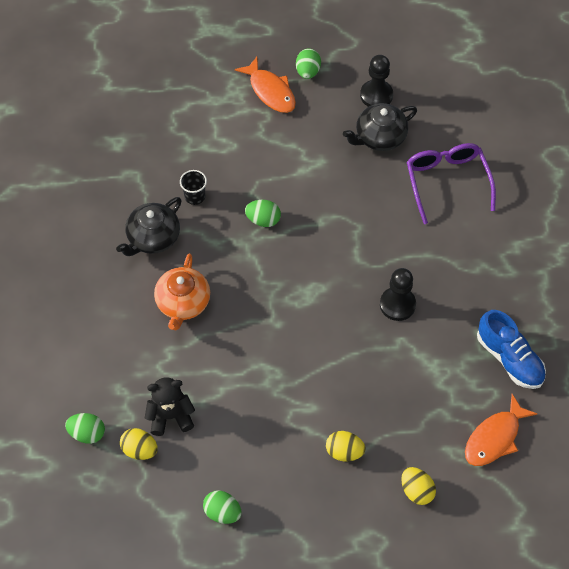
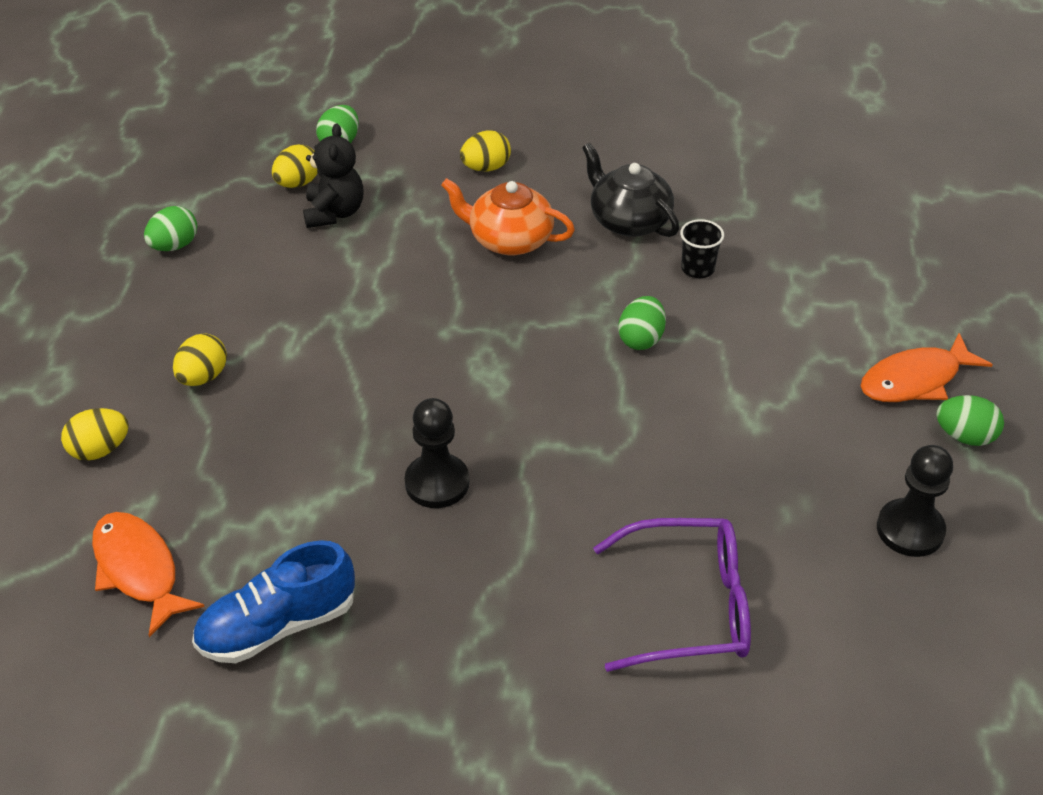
camera: 100 degrees right, 15 degrees down
(106, 330) = (486, 168): none -> yellow egg
(379, 137) = (806, 518): black teapot -> none

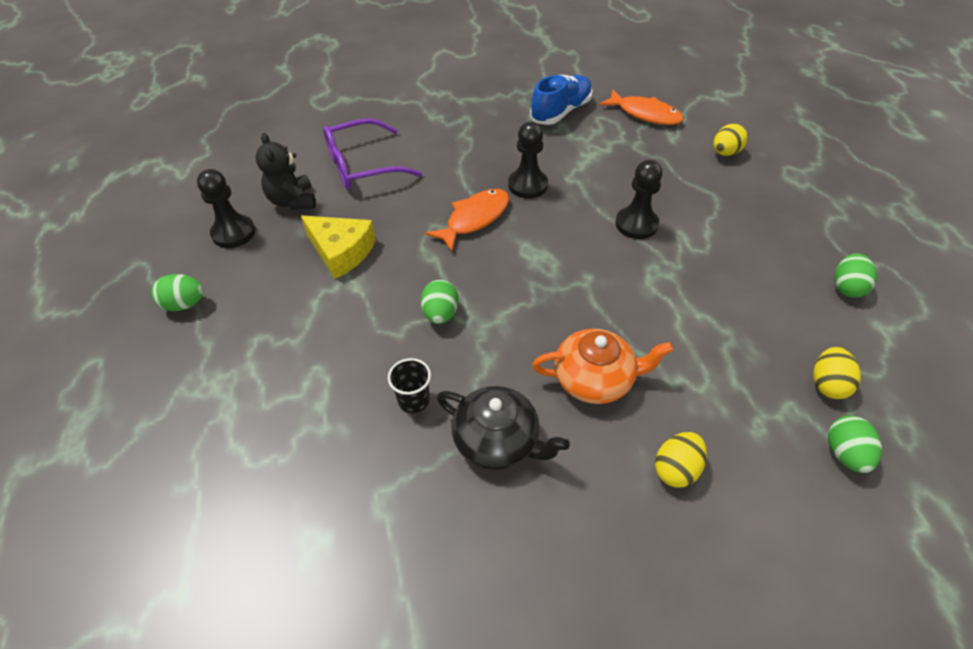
camera: 160 degrees right, 5 degrees up
(203, 377) = (715, 203): yellow egg -> none
(333, 378) = (636, 224): none -> black pawn
(334, 213) = (763, 360): black teddy bear -> black teddy bear (292, 201)
(749, 452) = (341, 252): none -> yellow cheese
(915, 380) = (216, 341): orange fish -> orange fish (474, 219)

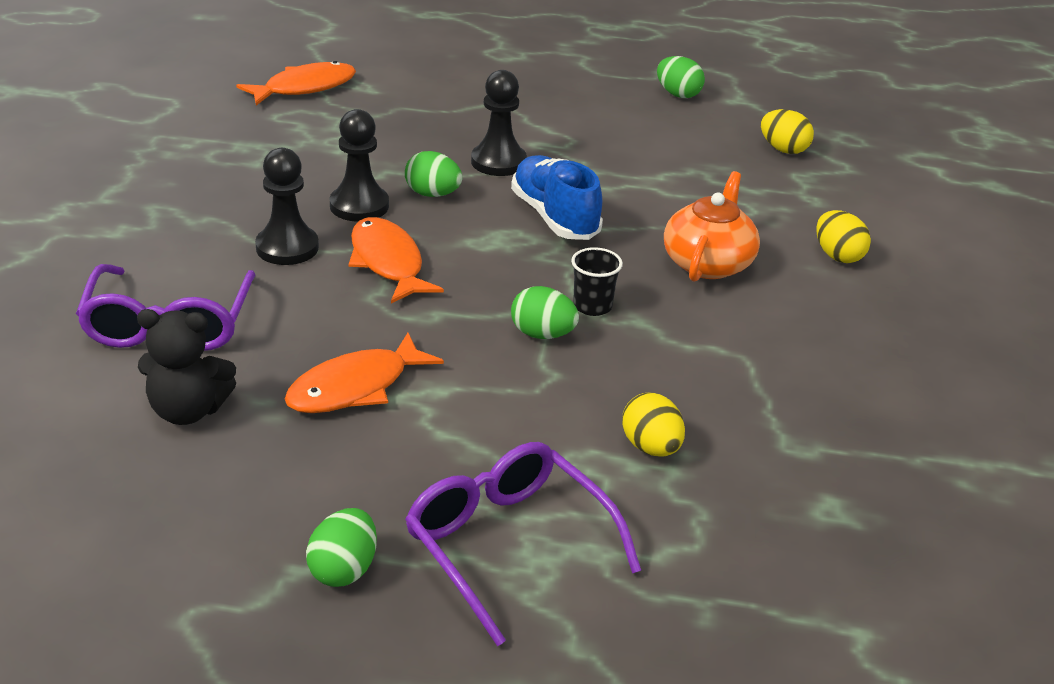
camera: 70 degrees left, 15 degrees down
(222, 366) = (508, 545): none -> purple glasses
(233, 233) = (209, 489): black pawn -> black pawn (287, 248)
(341, 252) = (355, 387): yellow cheese -> orange fish
(413, 400) = (668, 389): black cup -> black cup (592, 306)
(497, 441) = (756, 347): black teapot -> none
(561, 112) = (231, 136): blue shoe -> blue shoe (554, 217)
(725, 153) = (429, 72): yellow egg -> yellow egg (651, 447)
(845, 454) = (858, 172): green egg -> green egg (432, 194)

